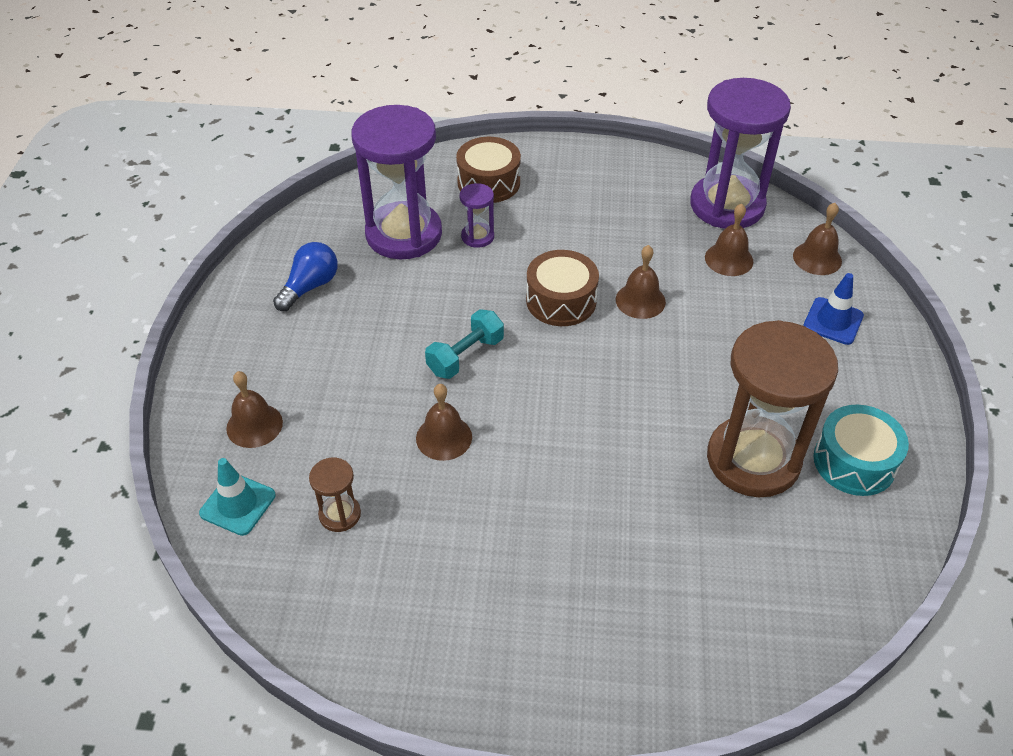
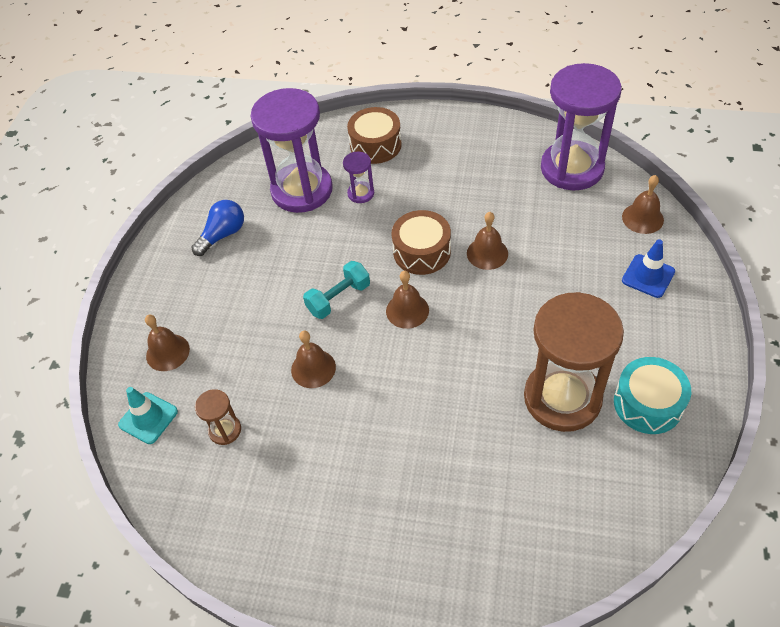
camera: 10 degrees right, 5 degrees up
(729, 259) = (566, 217): brown bell -> brown bell (407, 310)

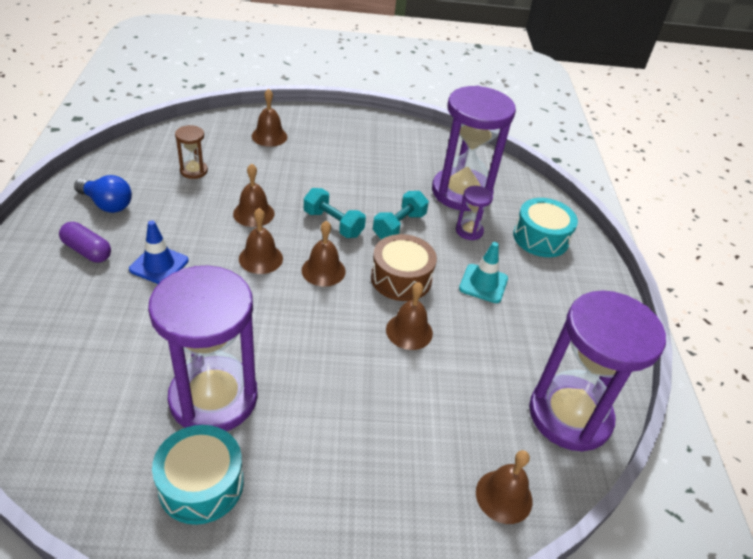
camera: 70 degrees right, 10 degrees down
(148, 418) = (208, 134): turquoise traffic cone -> turquoise traffic cone (483, 283)
(223, 235) = (396, 152): blue light bulb -> blue light bulb (107, 204)
(348, 245) = (399, 226): none -> turquoise dumbbell
(360, 529) = (87, 251): none -> purple capsule
(375, 145) = (540, 238): brown drum -> turquoise drum
(386, 362) = (260, 258): none -> brown bell
(562, 398) = (213, 398): brown hourglass -> purple hourglass
(648, 276) = (401, 497): blue traffic cone -> blue traffic cone (159, 265)

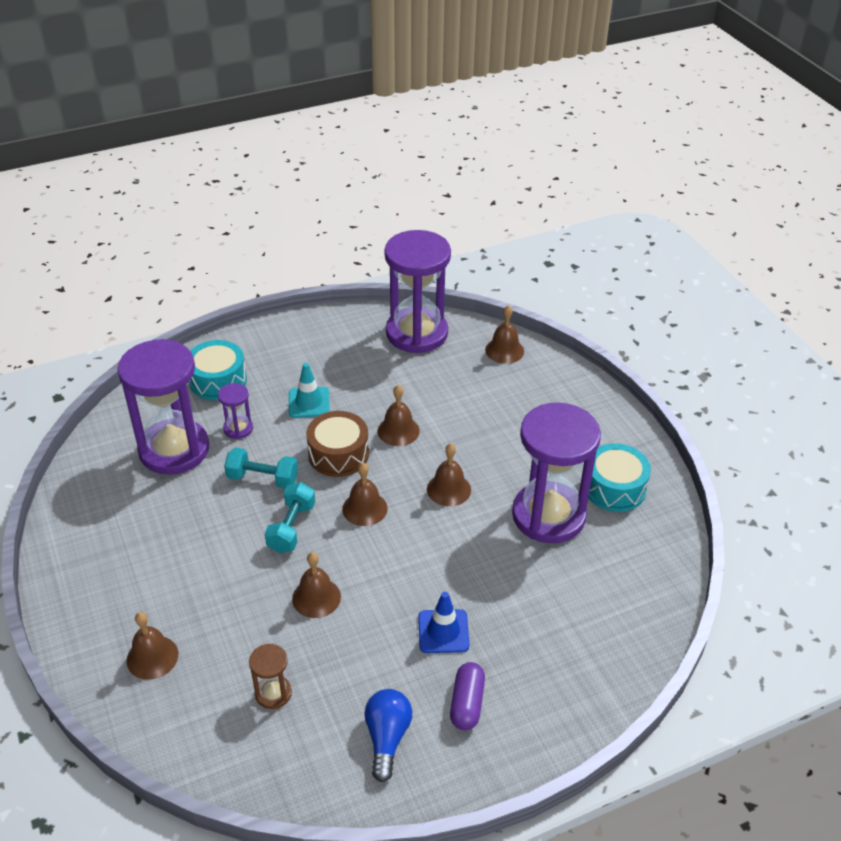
camera: 110 degrees left, 0 degrees up
(260, 258) = (380, 559): brown bell -> brown bell (448, 489)

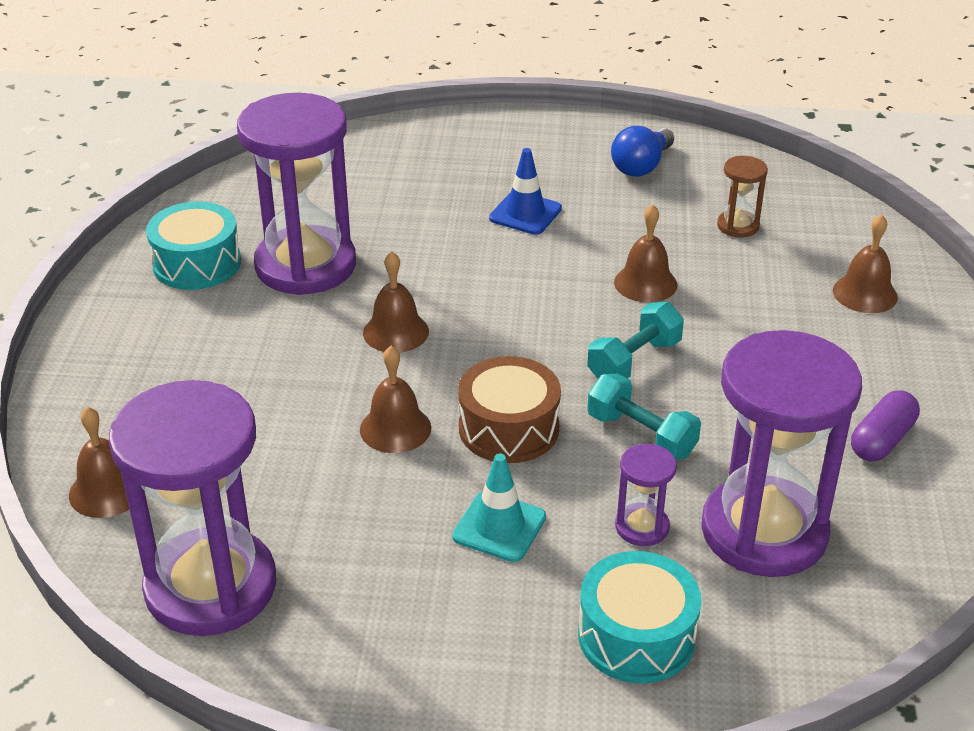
camera: 150 degrees left, 5 degrees down
(364, 508) = (522, 349): brown bell -> none
(467, 703) = (547, 163): purple capsule -> purple capsule (882, 440)

